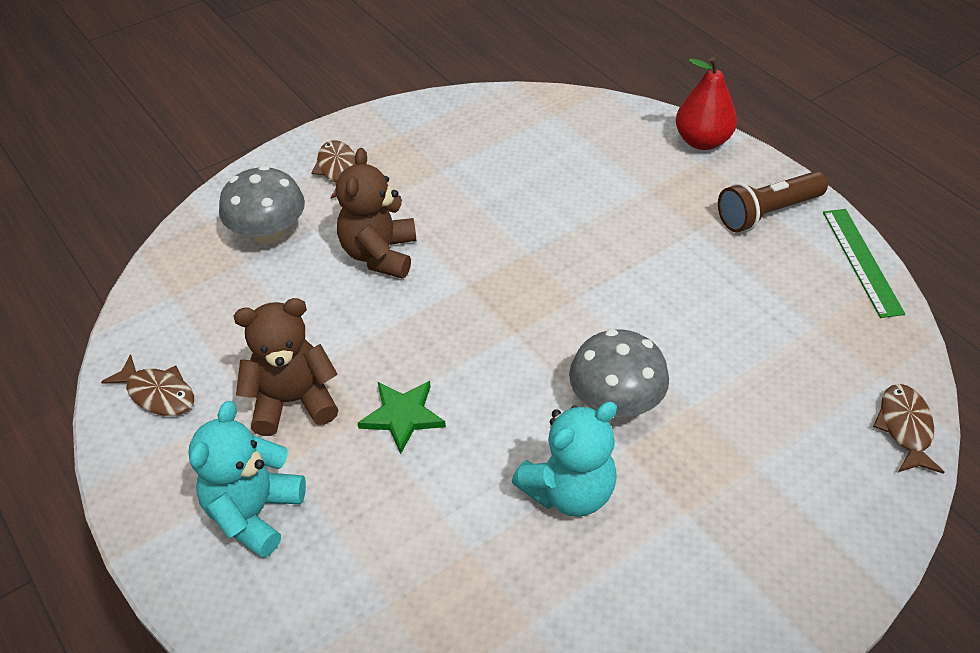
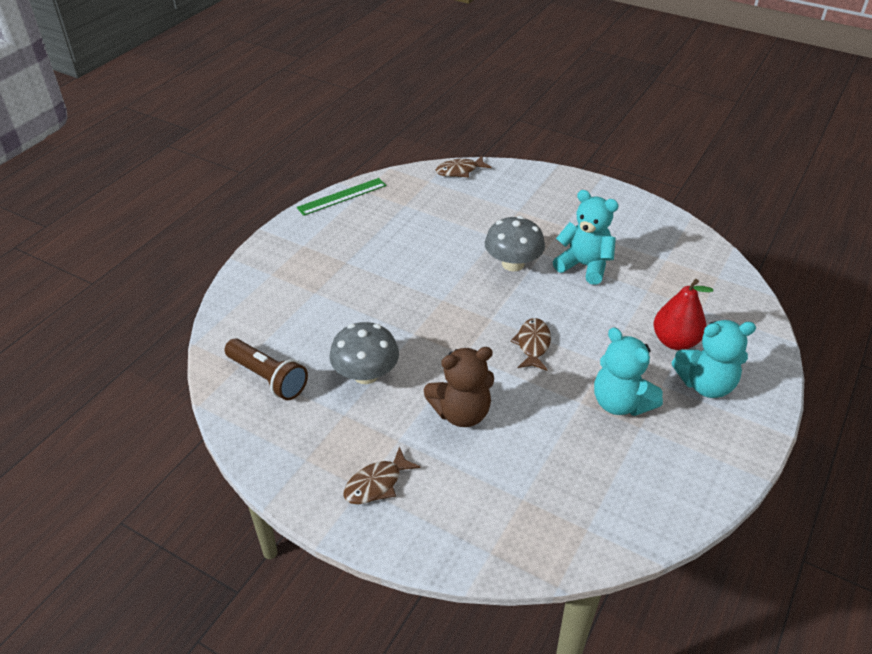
camera: 115 degrees left, 5 degrees down
(158, 394) = (674, 482): brown fish -> brown fish (533, 345)
(268, 232) = (479, 497): grey mushroom -> grey mushroom (366, 374)
(293, 401) = (620, 403): brown teddy bear -> turquoise teddy bear
(402, 416) = (590, 346): green star -> none
(702, 141) = (246, 278): red pear -> red pear (675, 341)
(767, 213) = (315, 236): brown flashlight -> brown flashlight (268, 378)

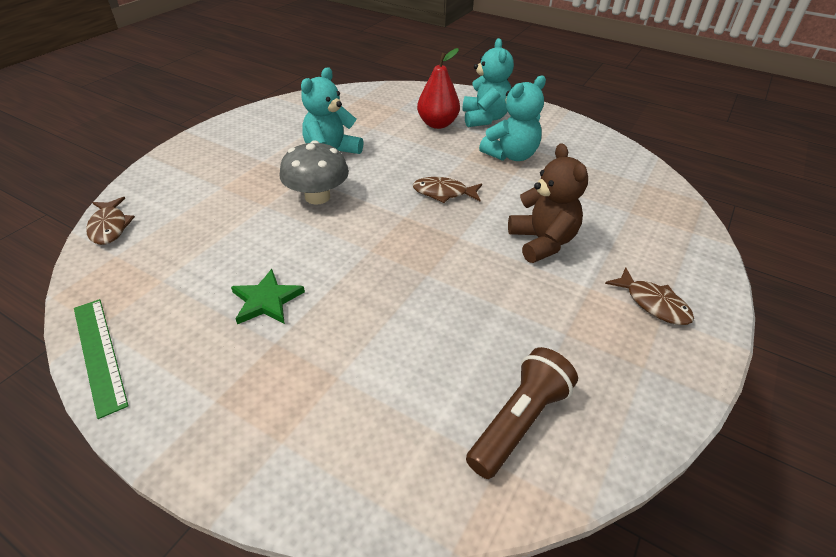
camera: 90 degrees left, 0 degrees up
(366, 374) = (498, 315): grey mushroom -> none
(384, 253) = (266, 300): none -> green star

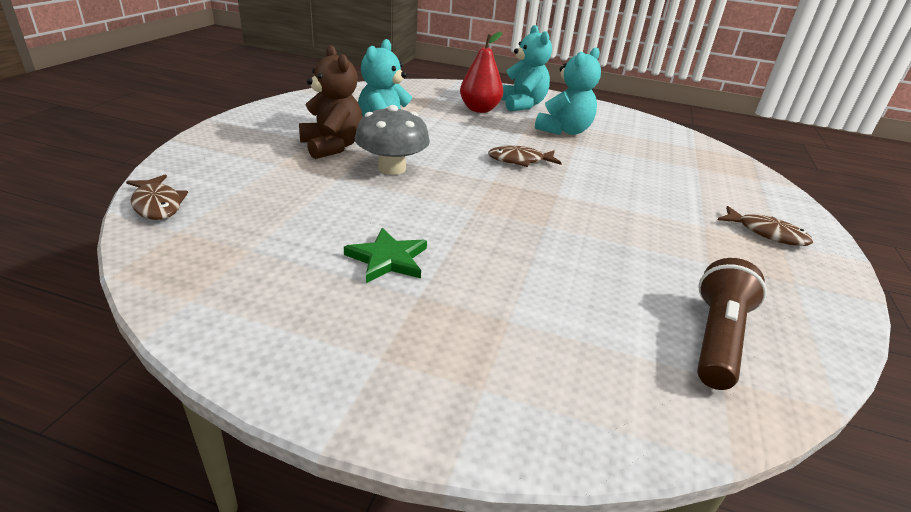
camera: 15 degrees left, 10 degrees down
(99, 353) = (205, 327): green ruler -> none
(542, 242) = (637, 193): brown teddy bear -> brown teddy bear (332, 147)

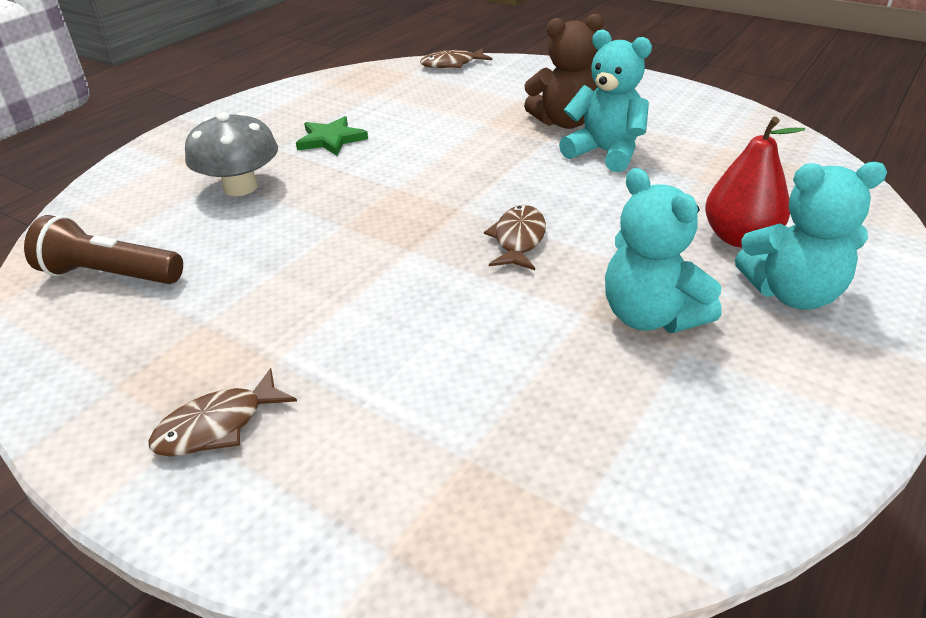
camera: 110 degrees right, 5 degrees up
(392, 168) = (504, 150): grey mushroom -> grey mushroom (240, 187)
(717, 338) = (109, 275): brown flashlight -> brown flashlight turned 150 degrees clockwise

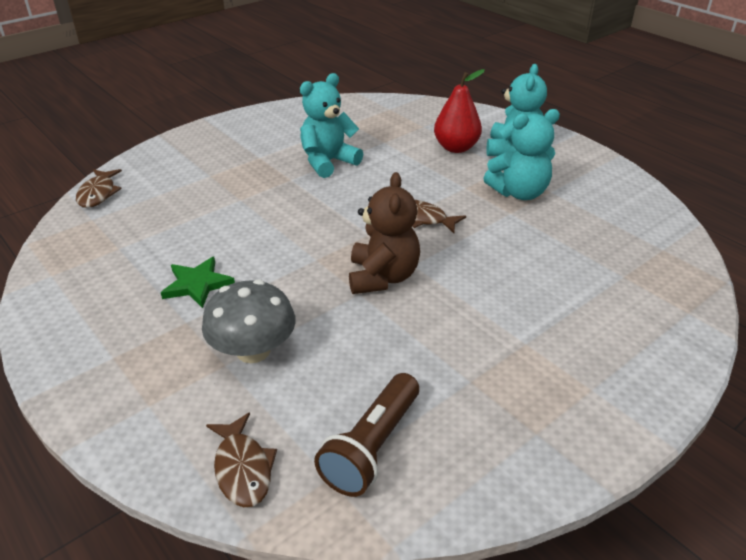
camera: 75 degrees left, 0 degrees up
(217, 425) = (588, 375): brown fish -> brown fish (242, 468)
(565, 122) = (268, 166): brown teddy bear -> brown teddy bear (382, 277)

